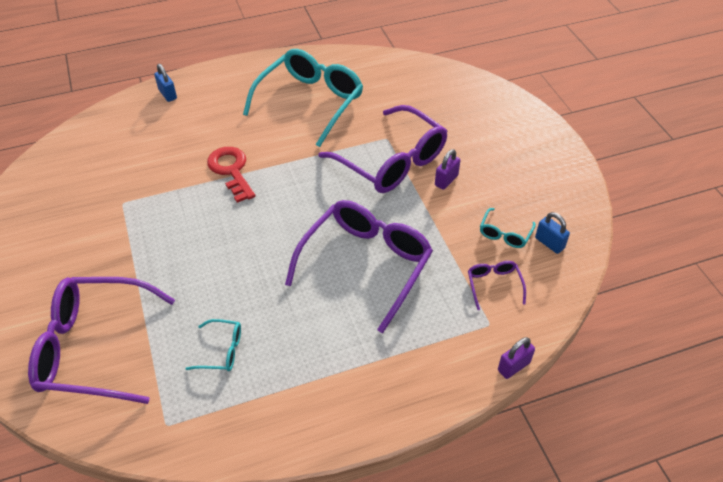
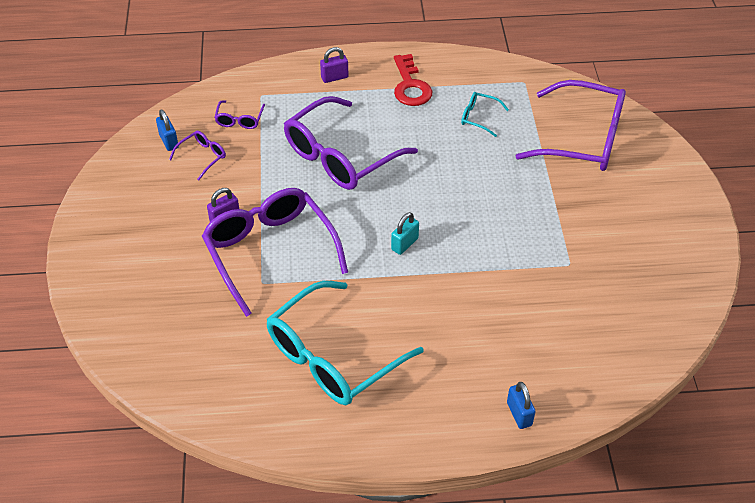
camera: 165 degrees left, 0 degrees up
(231, 170) = (449, 278): red key -> red key (410, 86)
(276, 191) = (404, 244): none -> turquoise padlock
(504, 234) = (202, 157): turquoise glasses -> purple glasses
(513, 366) = (260, 67): purple padlock -> purple padlock (334, 77)

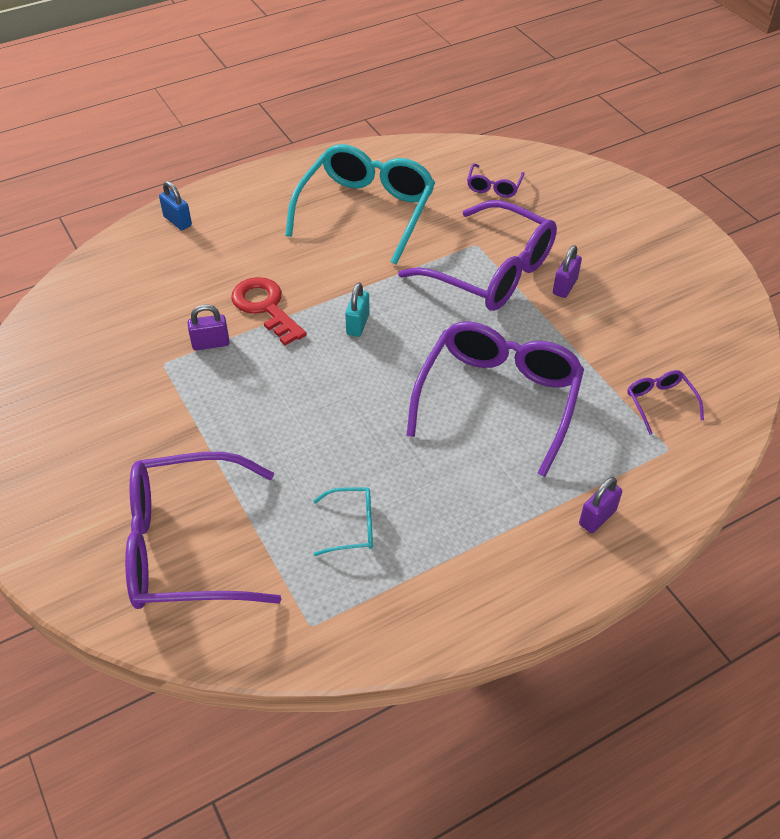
camera: 155 degrees right, 0 degrees up
(169, 141) = (710, 345): blue padlock -> none
(202, 157) = (654, 341): purple glasses -> purple glasses (494, 187)
(410, 86) = (480, 545): red key -> red key (265, 307)
(527, 268) = (211, 343): none -> purple padlock

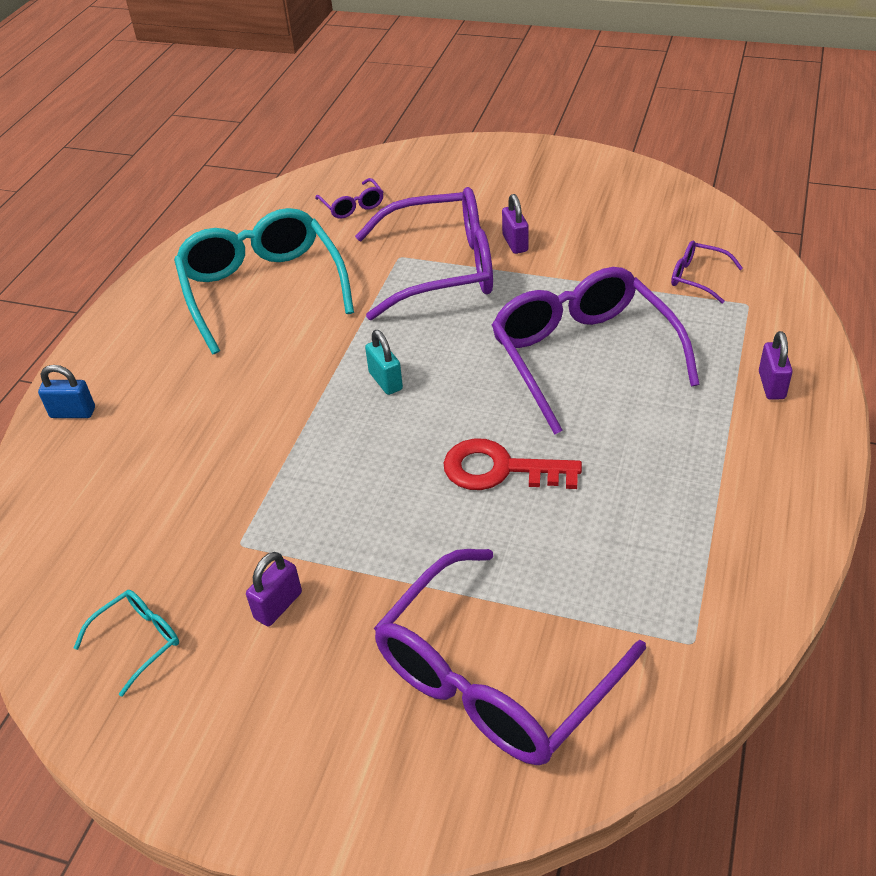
camera: 40 degrees left, 5 degrees down
(211, 343) = (265, 492): purple padlock -> purple padlock (278, 605)
(265, 307) = (277, 425): red key -> red key (500, 469)
(352, 526) = (611, 538): turquoise glasses -> turquoise glasses (139, 641)

